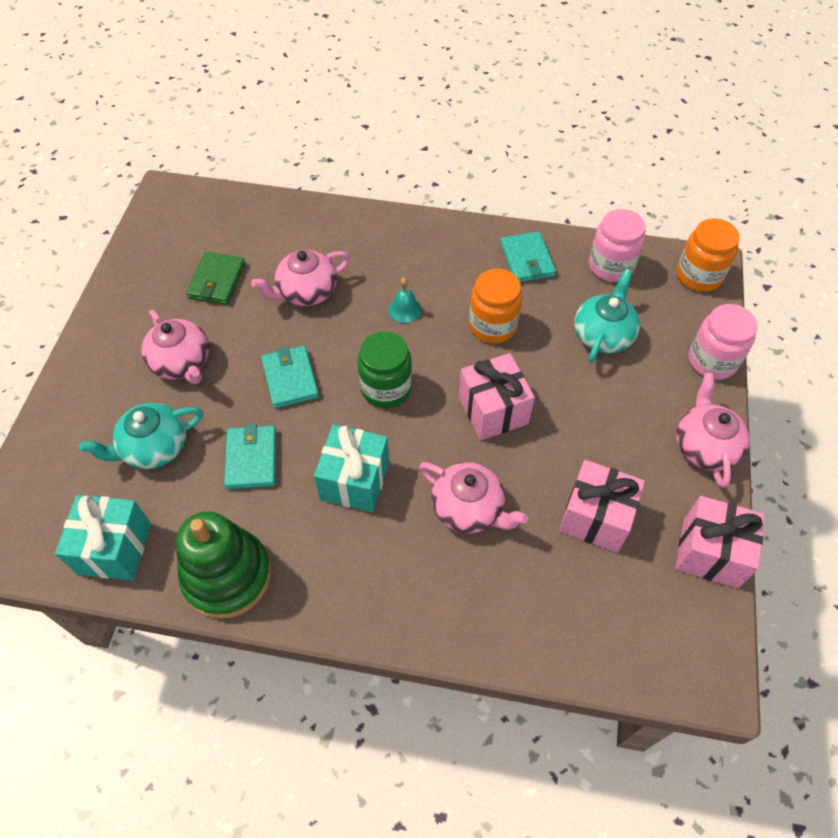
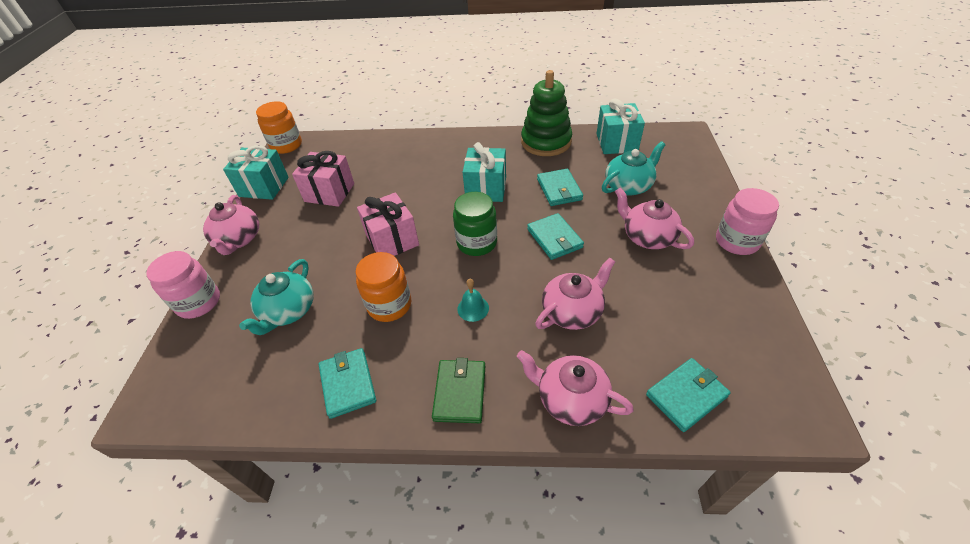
camera: 175 degrees right, 10 degrees down
(217, 281) = (666, 310): green wallet -> green wallet (460, 392)
(245, 216) = (686, 395): none -> turquoise wallet
(469, 508) = (410, 186): pink teapot -> pink teapot (570, 399)
(611, 266) = (256, 390): pink jar -> pink jar (736, 241)
(698, 276) = (163, 392): orange jar -> orange jar (286, 145)
(710, 552) = (264, 187): pink gift -> turquoise gift

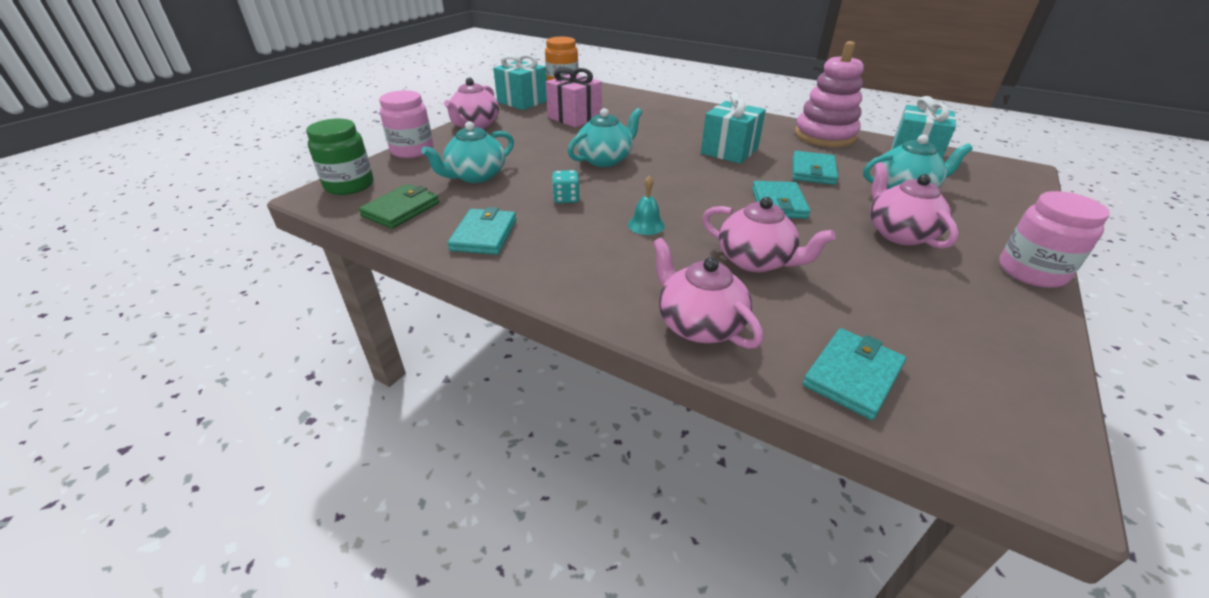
camera: 25 degrees right, 10 degrees down
(389, 305) = (566, 198): orange jar -> turquoise dice
(392, 240) = (605, 159): pink gift -> turquoise teapot
(460, 392) = (582, 276): green wallet -> green wallet (401, 209)
(477, 243) = (688, 183): green jar -> green jar (349, 185)
(546, 142) = (824, 136): green stacking toy -> pink stacking toy
(572, 311) = (756, 261): pink teapot -> pink teapot turned 45 degrees clockwise
(686, 395) = (852, 375): turquoise wallet -> turquoise wallet turned 45 degrees counterclockwise

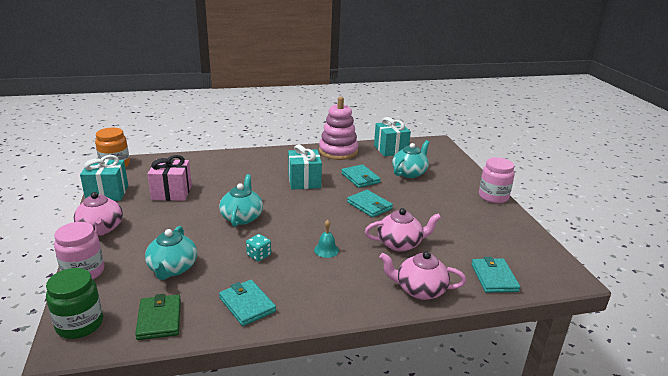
camera: 45 degrees left, 10 degrees down
(899, 233) = (434, 199): pink teapot -> none

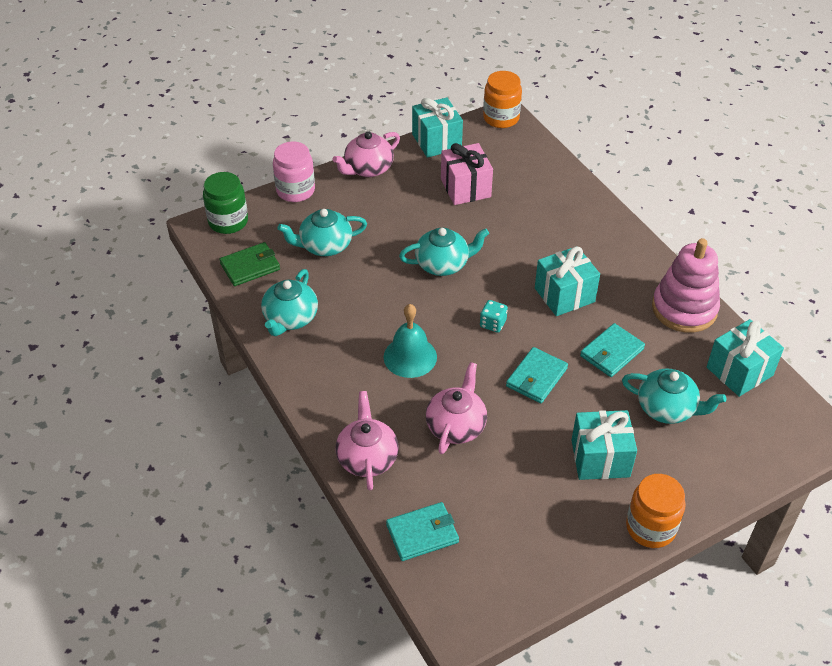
camera: 75 degrees right, 20 degrees up
(247, 304) = (290, 318): turquoise wallet -> turquoise teapot
(259, 255) = (374, 302): turquoise dice -> turquoise dice (493, 324)
(326, 250) = (410, 357): turquoise bell -> turquoise bell, size x1.73
(400, 244) = (456, 425): pink teapot -> pink teapot turned 135 degrees counterclockwise
(441, 200) = (600, 458): none -> turquoise gift
(493, 197) = (650, 527): pink jar -> orange jar

